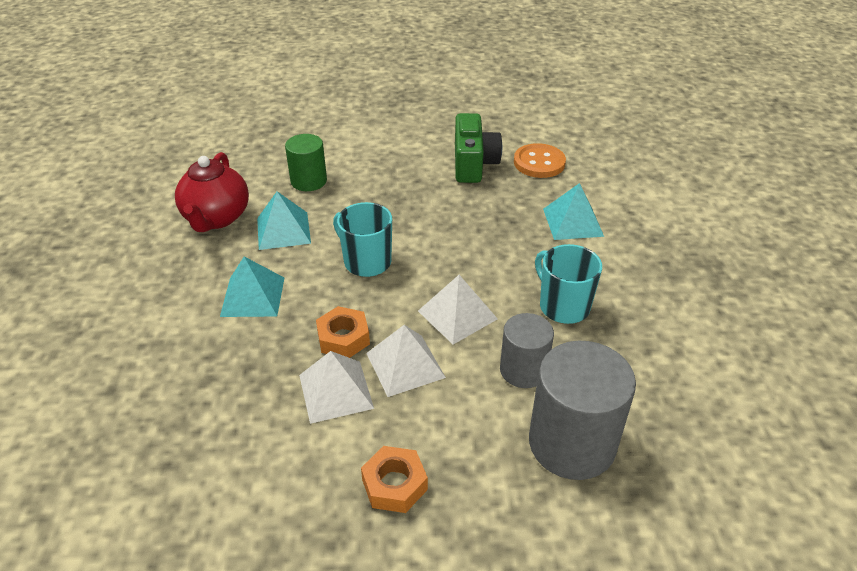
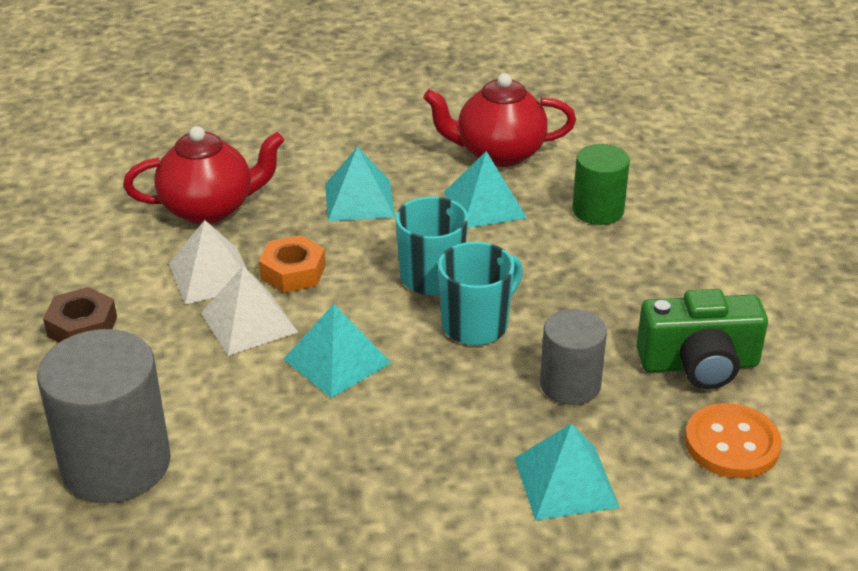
camera: 85 degrees right, 5 degrees down
(230, 396) = (209, 209): none -> red teapot
(394, 484) = (82, 326): orange nut -> brown nut
(457, 314) = (337, 360): white pyramid -> turquoise pyramid
(523, 370) = (237, 422): grey cylinder -> grey cylinder (570, 385)
(563, 306) = (360, 464): turquoise mug -> turquoise mug (476, 325)

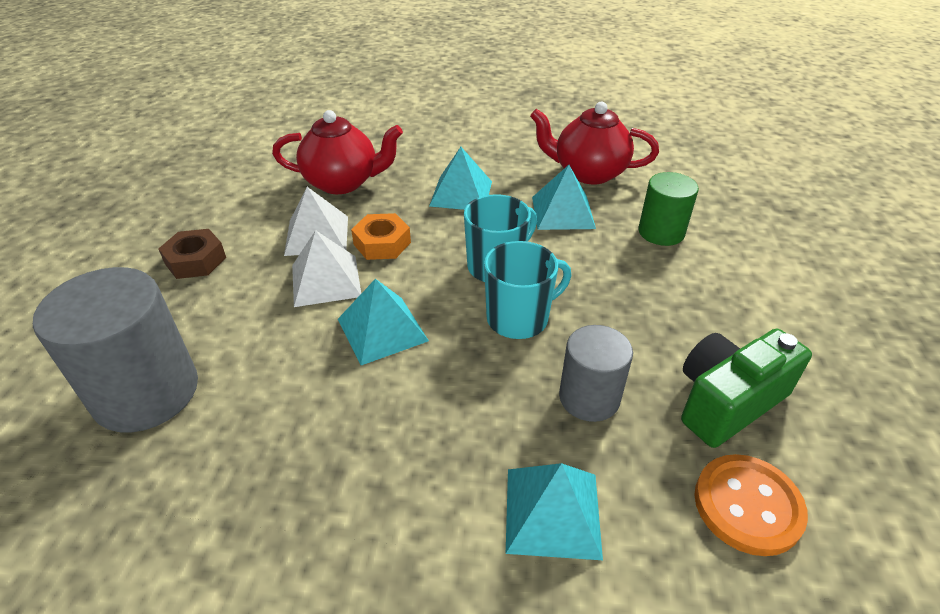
camera: 15 degrees right, 5 degrees up
(699, 364) = (727, 402): green camera -> green camera turned 135 degrees clockwise

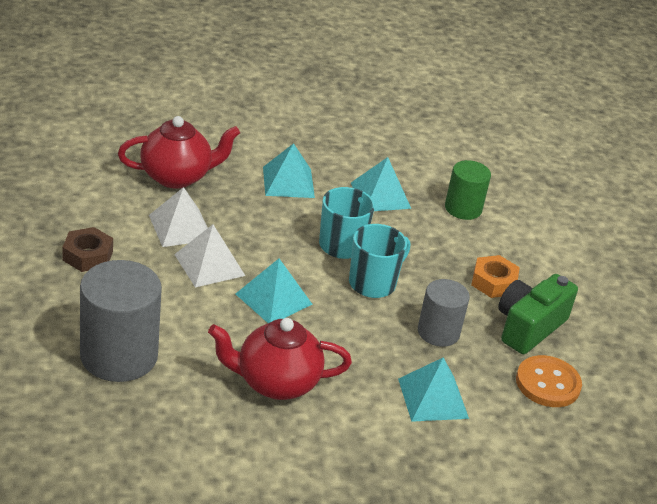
camera: 20 degrees left, 5 degrees down
(382, 243) = (240, 231): orange nut -> orange nut (493, 282)
(588, 173) = (391, 157): red teapot -> red teapot (276, 383)

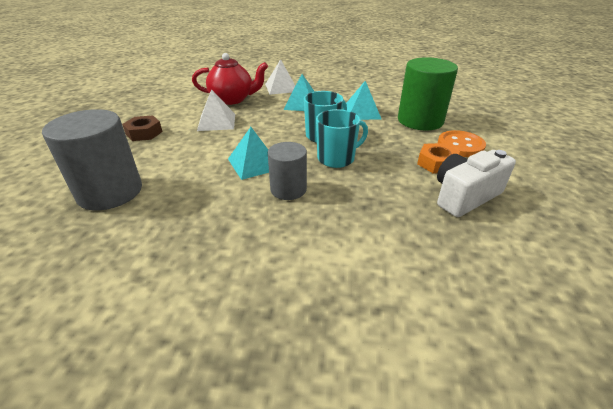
camera: 20 degrees right, 0 degrees up
(209, 265) = (221, 142): white pyramid -> white pyramid (281, 88)
(276, 383) = (219, 222): red teapot -> none
(433, 398) = (359, 248): turquoise pyramid -> none
(438, 332) = (380, 194): grey cylinder -> grey cylinder (288, 189)
(463, 208) = (420, 120): green cylinder -> green cylinder, size x1.67
(529, 327) = (464, 196): green camera -> white camera
(547, 383) = (481, 245): orange button -> orange button (460, 145)

